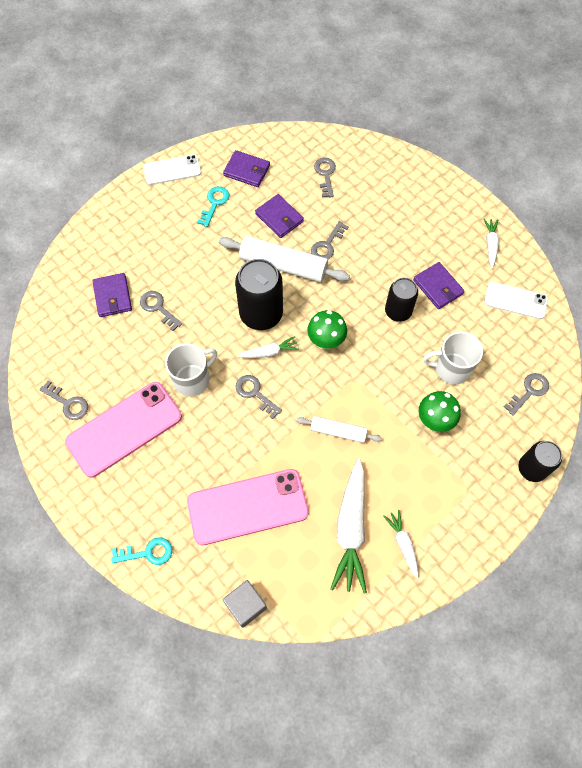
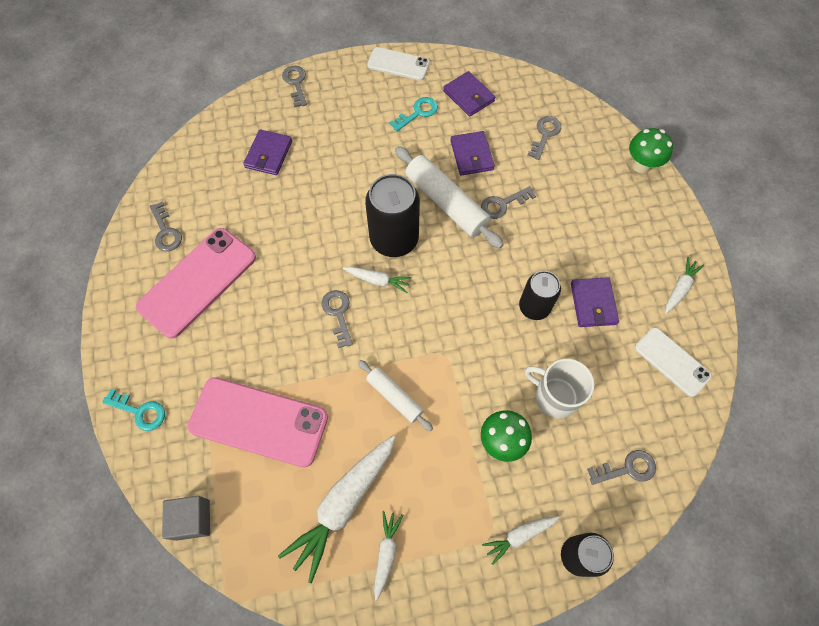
camera: 30 degrees right, 0 degrees up
(124, 429) = (197, 282): pink phone -> pink phone turned 45 degrees counterclockwise
(158, 308) = (302, 185): grey key -> grey key (296, 83)
(192, 379) = (289, 268): white mug -> none
(326, 341) = (440, 299): green mushroom -> green mushroom (641, 166)
(486, 478) = (519, 536): none -> white carrot

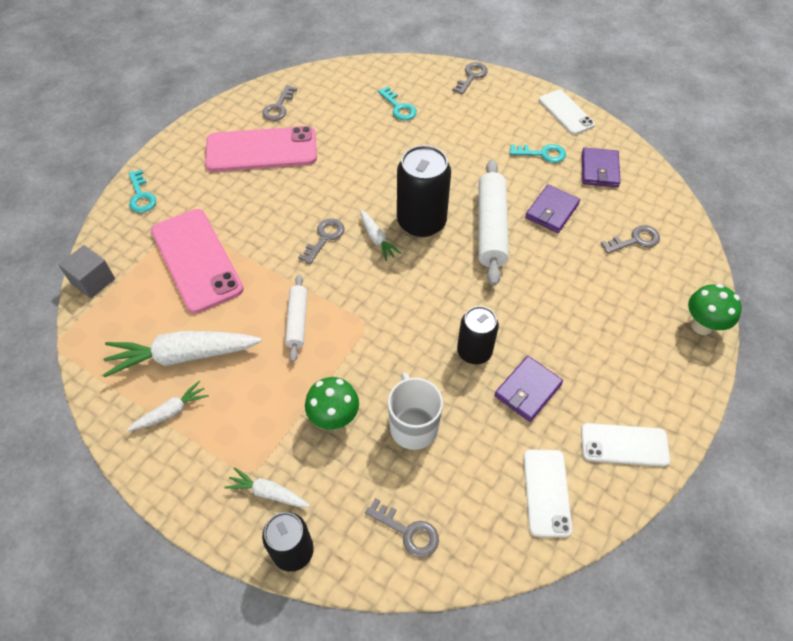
camera: 45 degrees right, 10 degrees down
(268, 154) = (399, 107): purple wallet -> turquoise key
(503, 204) = (536, 262): grey key -> none
(679, 288) = (624, 445): white carrot -> white phone

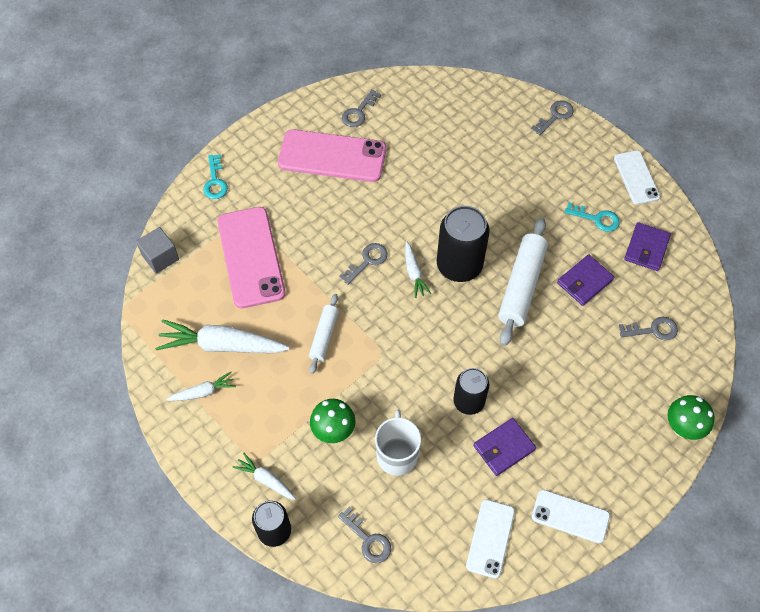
camera: 15 degrees right, 5 degrees up
(399, 107) = (473, 137): turquoise key -> none

